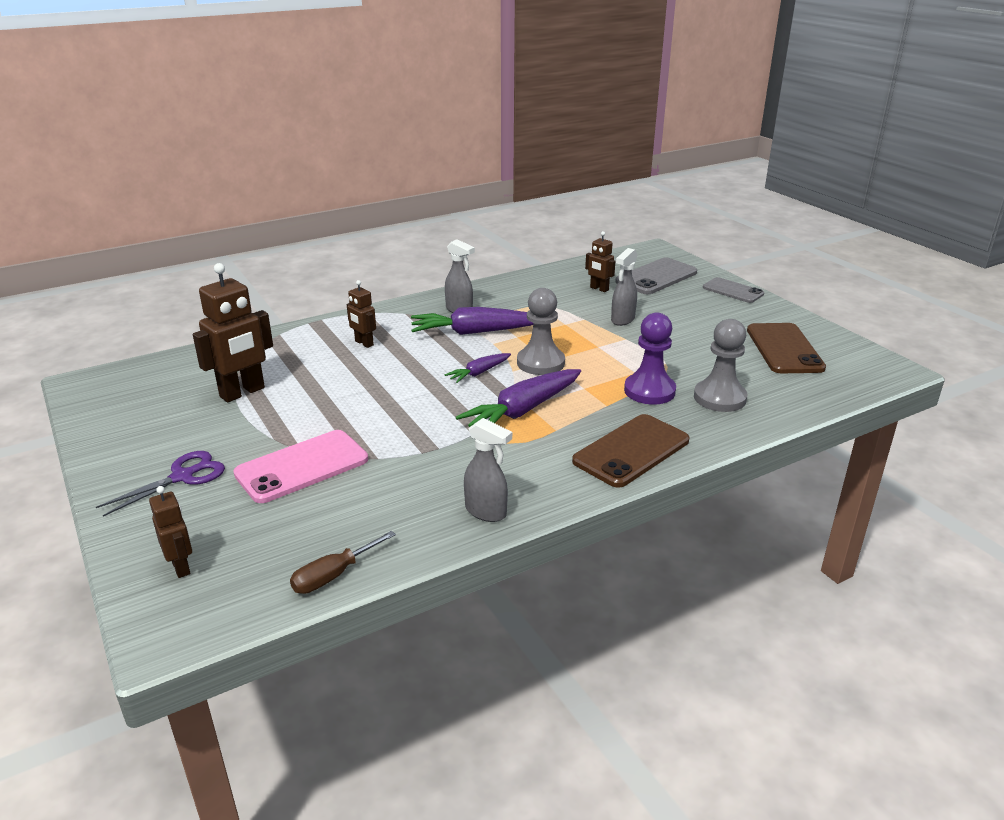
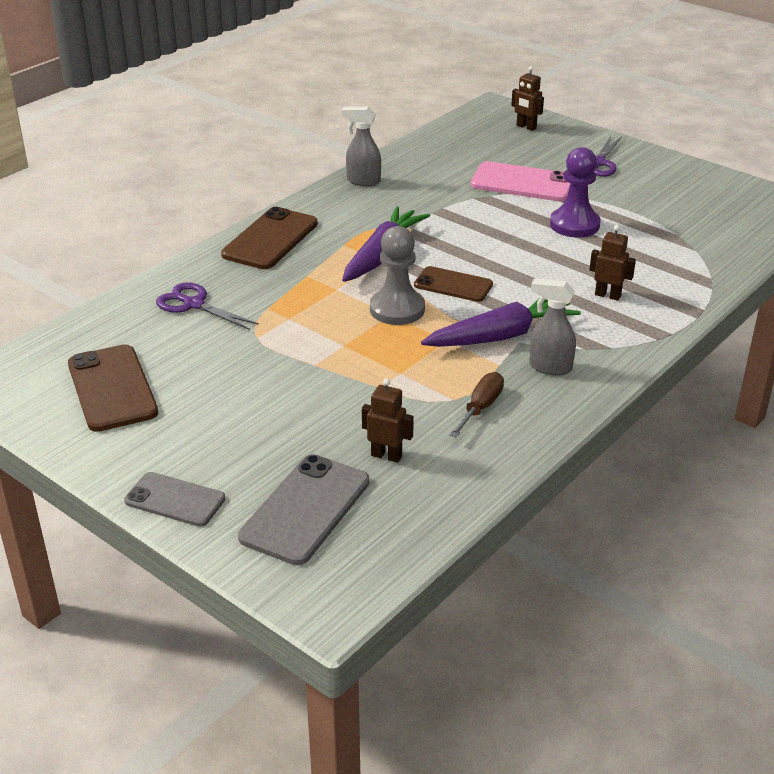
camera: 160 degrees right, 5 degrees up
(242, 393) = (650, 223): brown robot -> none
(302, 467) = (522, 183): pink phone -> pink phone turned 75 degrees clockwise
(333, 575) = (433, 138): brown screwdriver -> brown screwdriver (481, 407)
(479, 373) = (453, 285): purple carrot -> brown phone
(622, 320) = (329, 396): grey spray bottle -> none
(649, 391) = (268, 298): purple pawn -> purple pawn (574, 225)
(719, 398) = (193, 304): grey pawn -> purple scissors

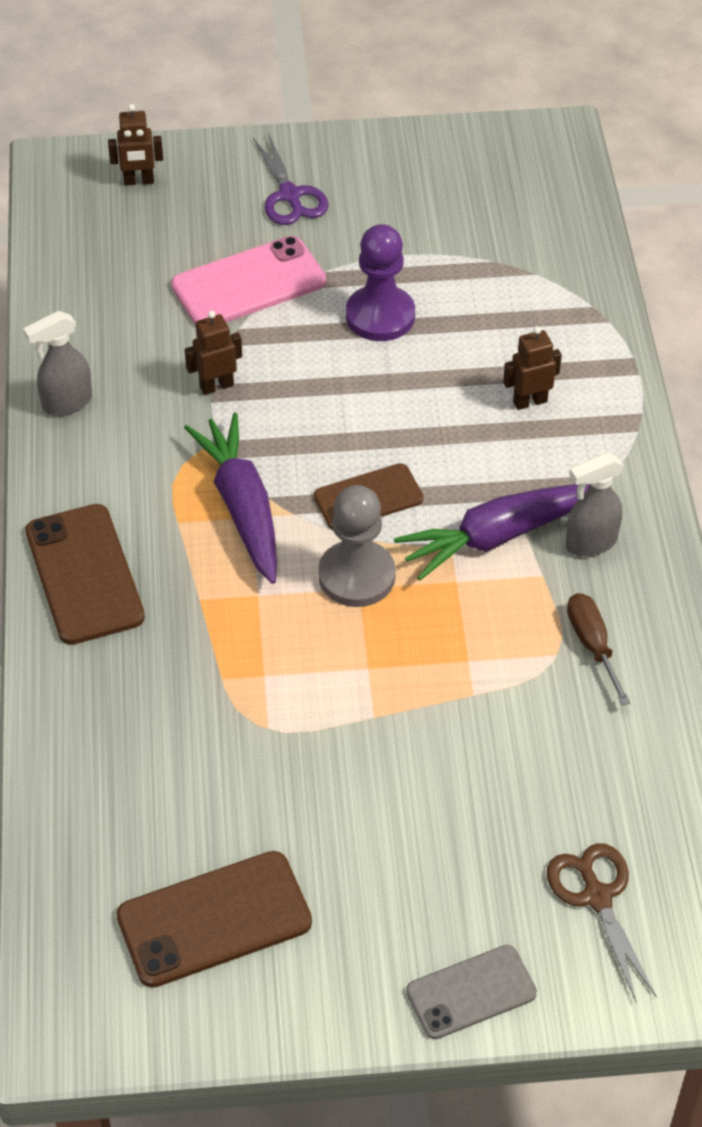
camera: 45 degrees left, 15 degrees up
(112, 388) = (214, 919): brown phone -> brown phone turned 45 degrees counterclockwise
(193, 304) = (135, 737): purple scissors -> none
(305, 509) = (597, 897): grey phone -> brown scissors
(386, 456) = (585, 774): brown robot -> brown robot (216, 386)
(500, 336) = (499, 536): purple carrot -> purple carrot turned 135 degrees counterclockwise

